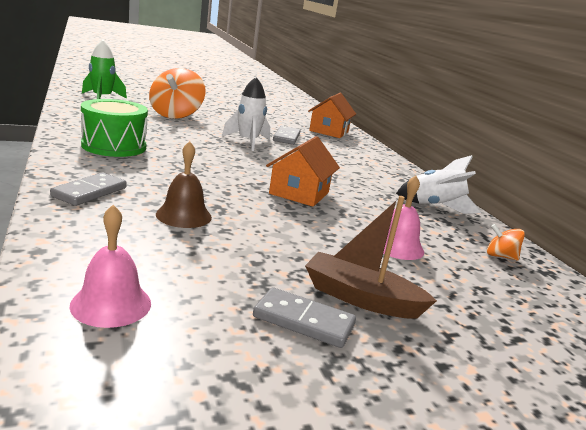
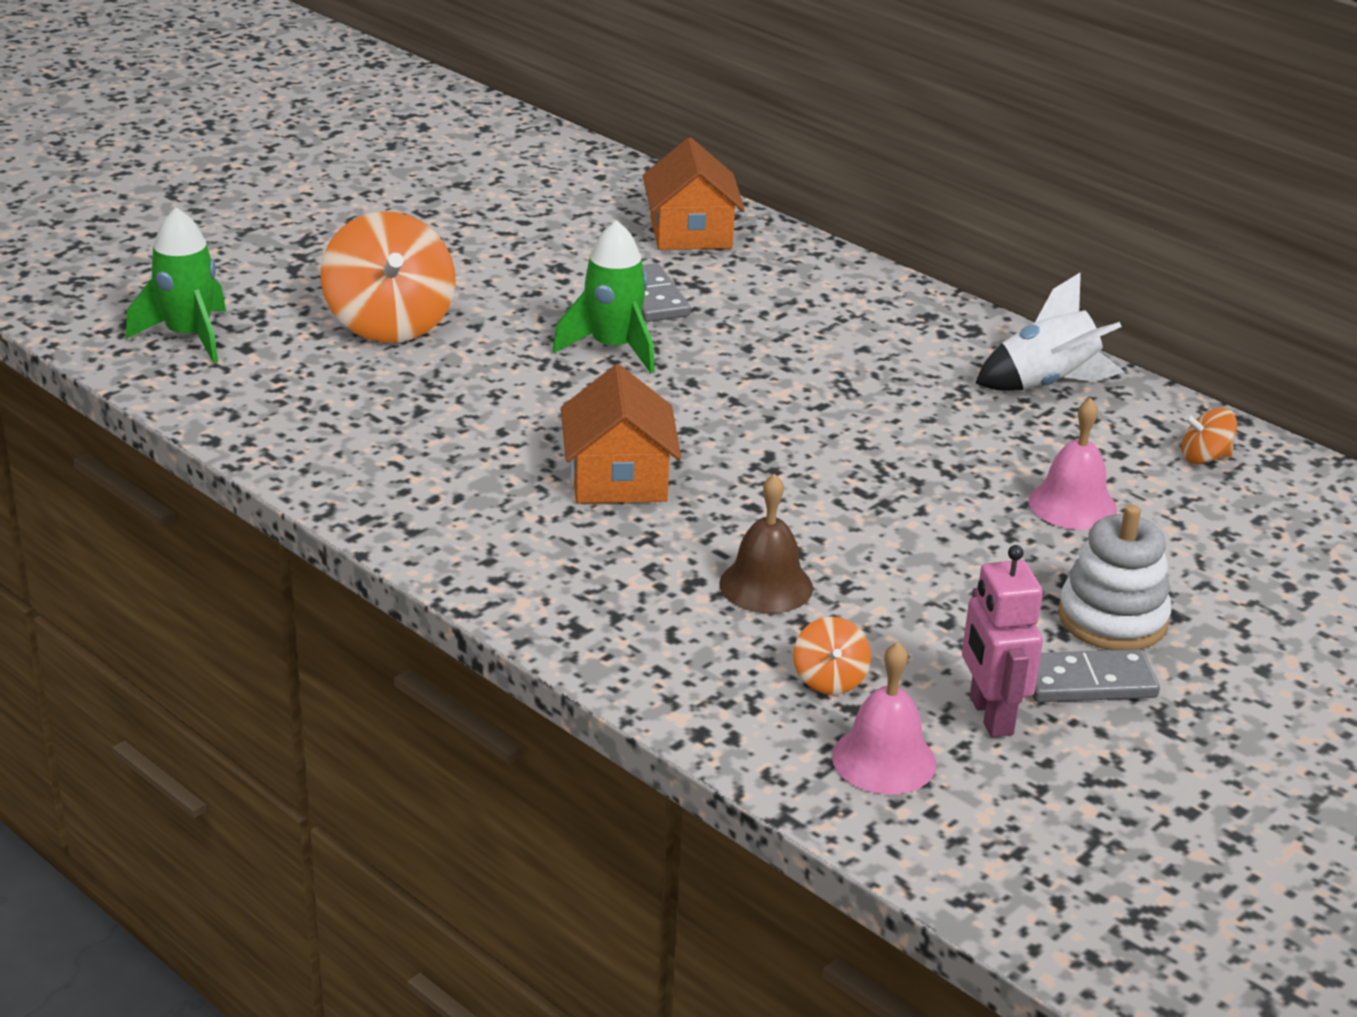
camera: 25 degrees left, 10 degrees up
(89, 192) = (590, 604): grey domino -> none
(114, 146) = (450, 479): green drum -> none
(148, 258) = (829, 679): none -> orange spinning top
(213, 311) = (990, 716): none -> pink robot
(248, 142) = (613, 348): white rocket -> green rocket
(299, 193) = (844, 454): orange house -> orange house (618, 479)
(361, 298) = (1112, 619): brown boat -> white stacking toy

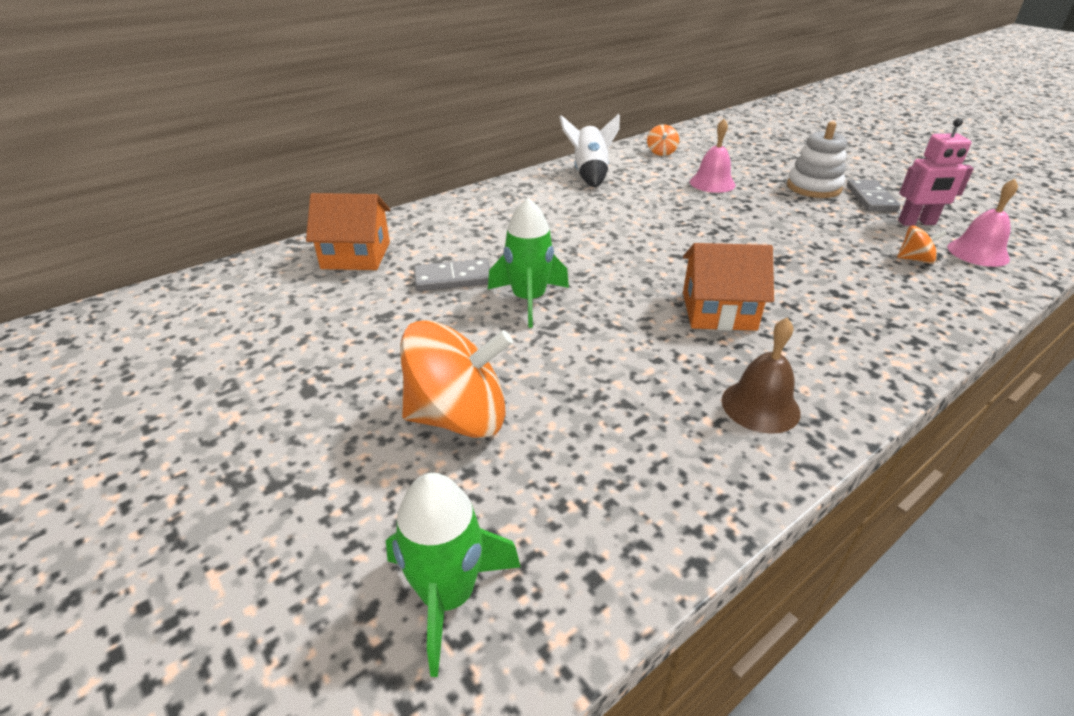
camera: 80 degrees left, 5 degrees up
(766, 585) = (829, 269): brown bell -> brown bell (760, 406)

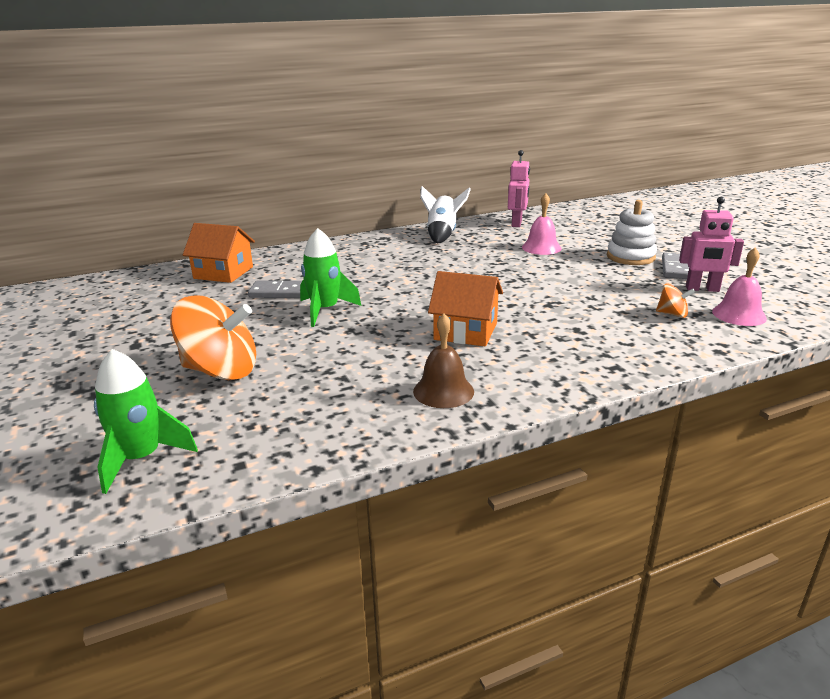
camera: 15 degrees right, 10 degrees down
(661, 152) = (517, 223): orange spinning top -> pink robot

